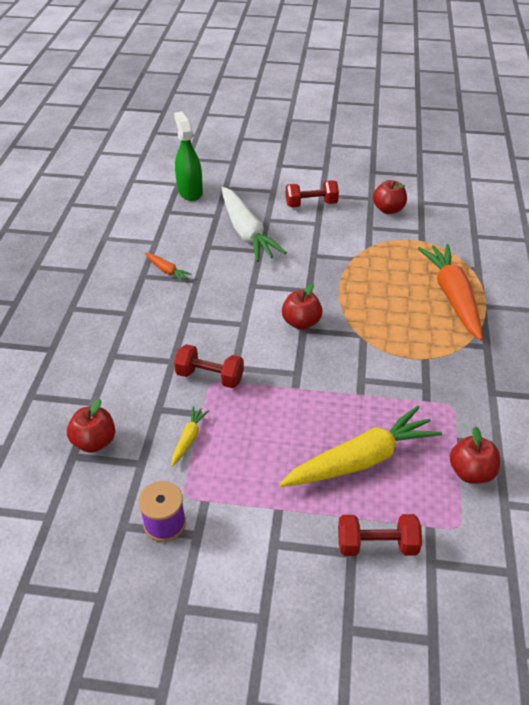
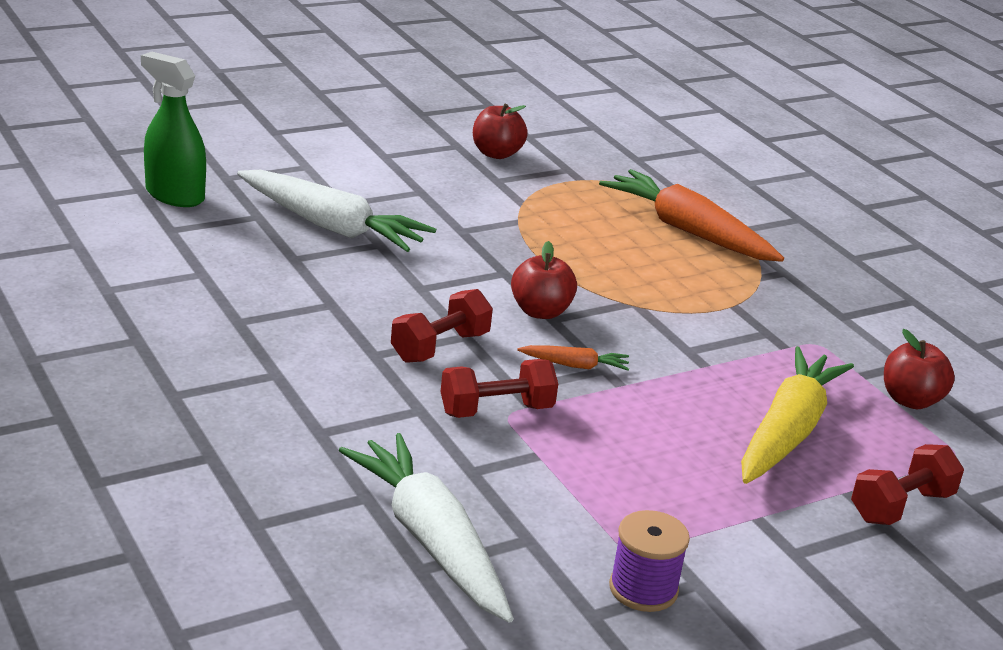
camera: 40 degrees left, 15 degrees down
(94, 441) = (431, 540): red apple -> white carrot
(167, 270) = (269, 304): orange carrot -> orange carrot (575, 365)
(189, 439) = (557, 488): yellow carrot -> none
(311, 204) = (383, 170): red dumbbell -> red dumbbell (440, 347)

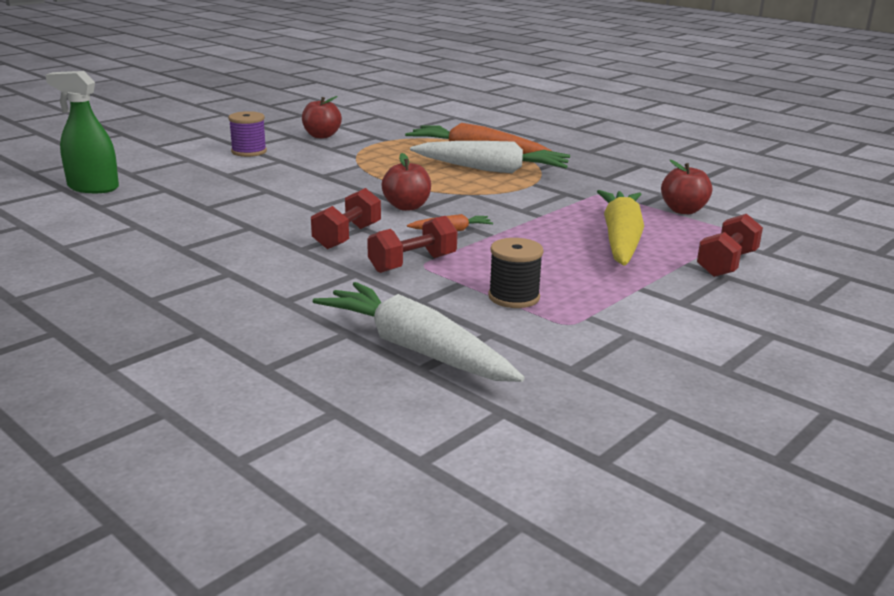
camera: 15 degrees left, 5 degrees down
(331, 226) = (225, 187): white carrot -> white carrot (492, 170)
(589, 493) = (514, 297): none -> black spool
(643, 589) = (596, 345): purple spool -> purple spool (249, 152)

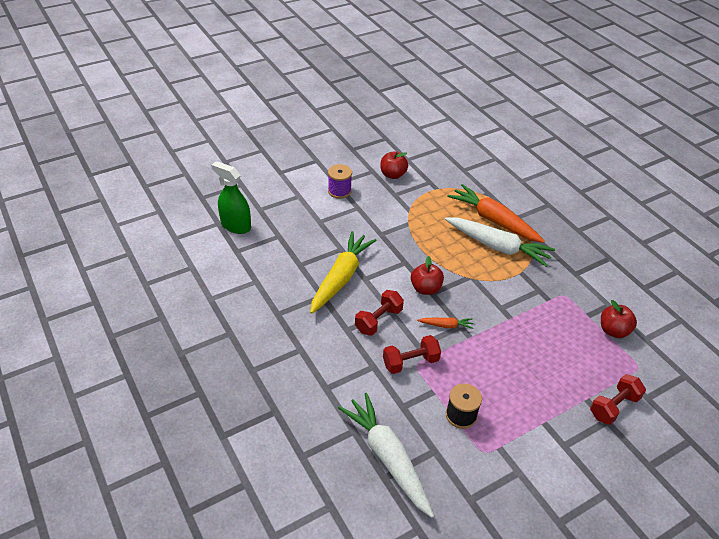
camera: 15 degrees right, 20 degrees up
(621, 239) = (554, 360): yellow carrot -> yellow carrot (341, 277)

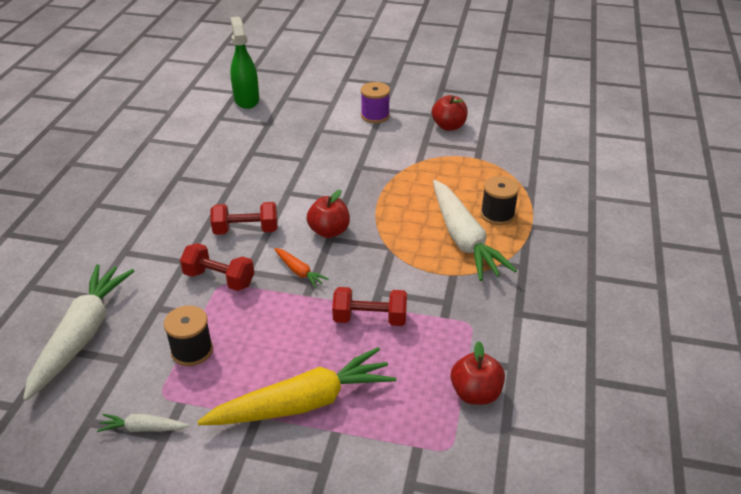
camera: 45 degrees right, 5 degrees down
(341, 277) = (268, 180): yellow carrot -> yellow carrot (303, 403)
(494, 220) = (497, 214): orange carrot -> black spool
(503, 477) = (143, 428): none -> white carrot
(613, 406) = (354, 461): red dumbbell -> red dumbbell (370, 319)

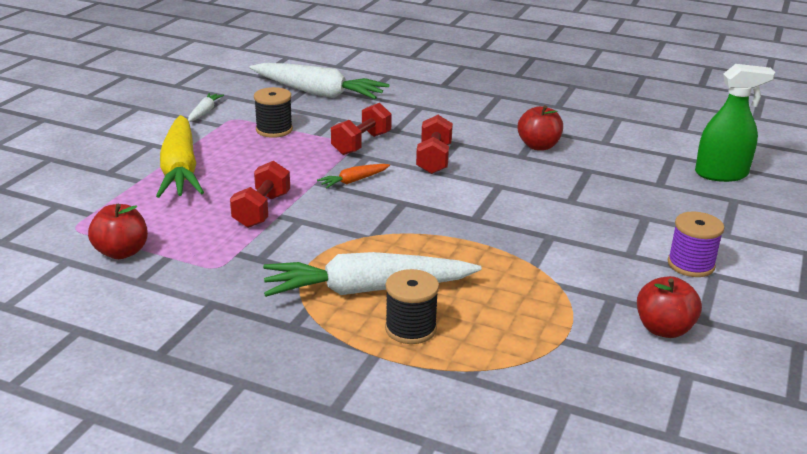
camera: 100 degrees right, 10 degrees down
(329, 231) = (416, 203): red apple -> red apple (538, 146)

